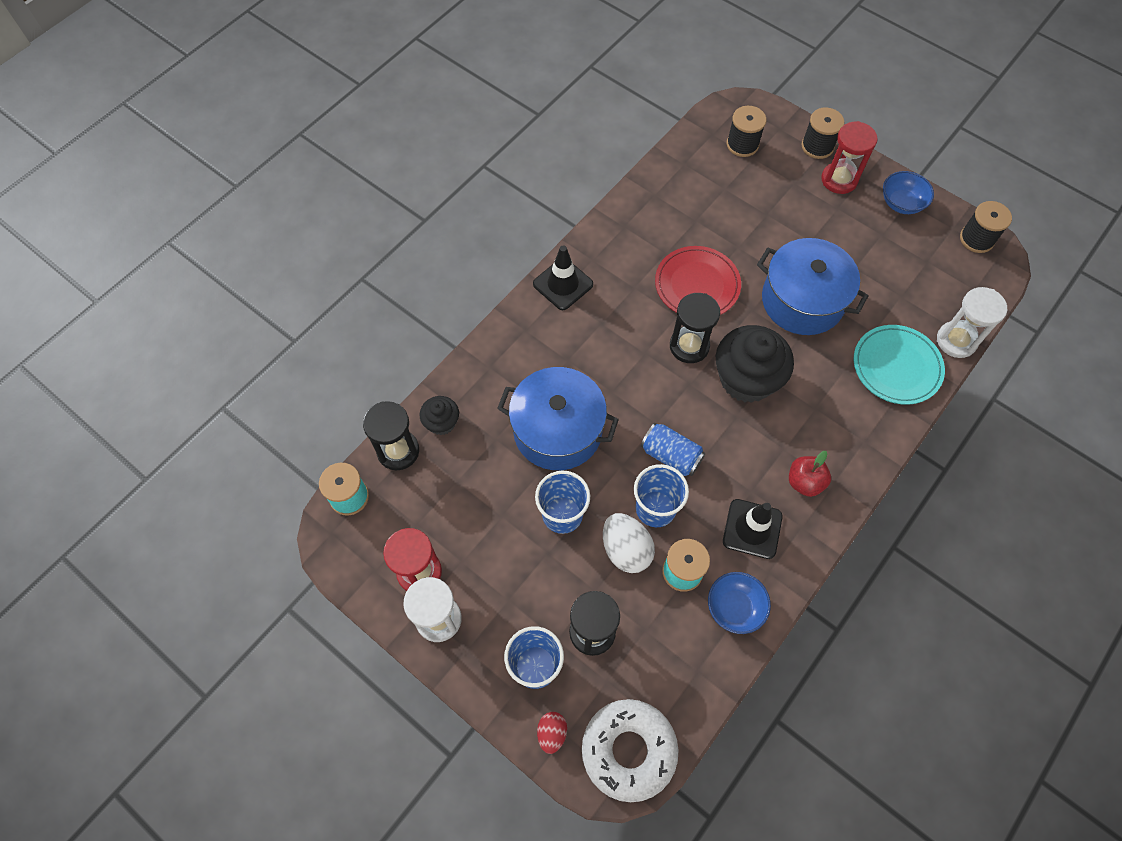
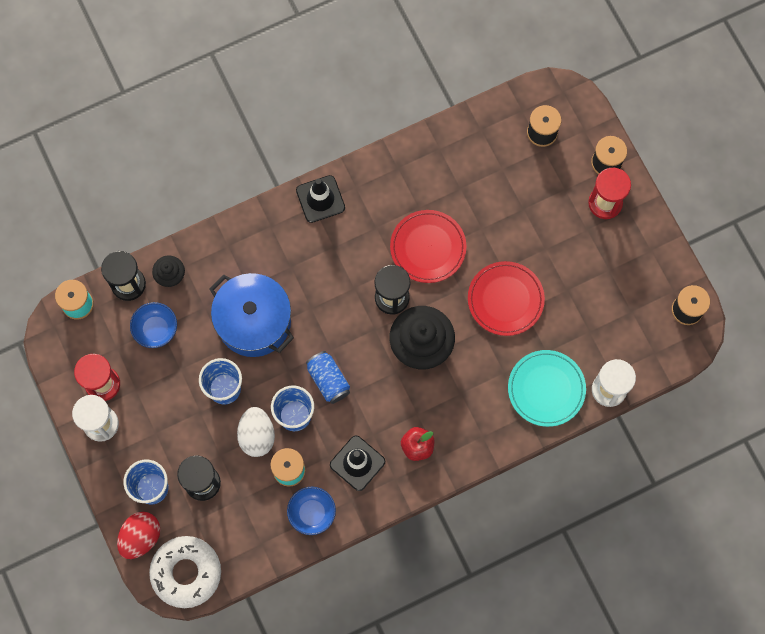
camera: 25 degrees right, 10 degrees up
(552, 733) = (141, 537): red egg -> red egg, size x1.70
(802, 301) = (505, 299): blue pot -> red plate
(901, 203) = (644, 249): blue bowl -> blue bowl (156, 329)

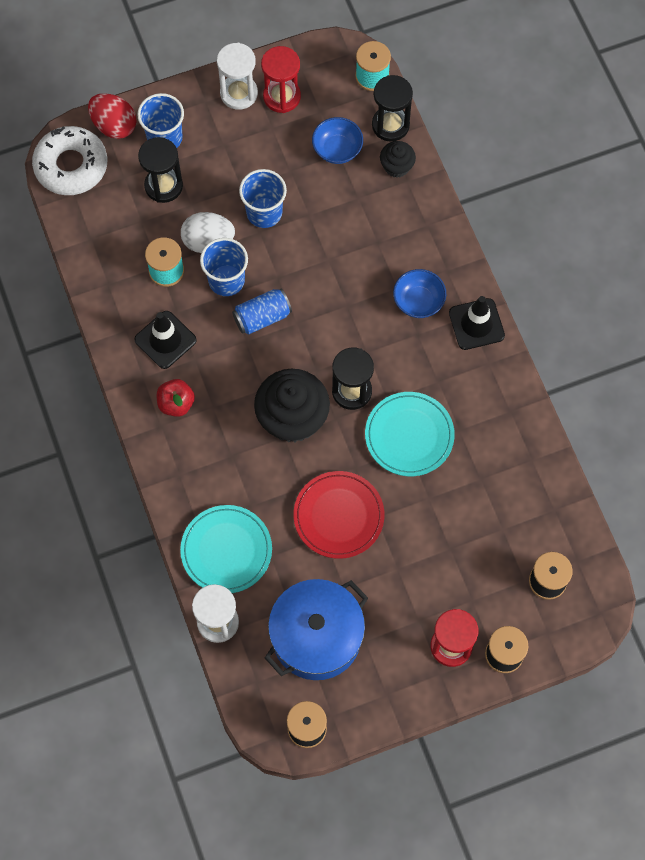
camera: 95 degrees right, 5 degrees down
(254, 321) = (337, 246): blue pot -> blue pot (316, 636)
(312, 513) = (116, 290): blue bowl -> blue bowl (418, 301)
(428, 247) = (409, 435): red plate -> turquoise plate

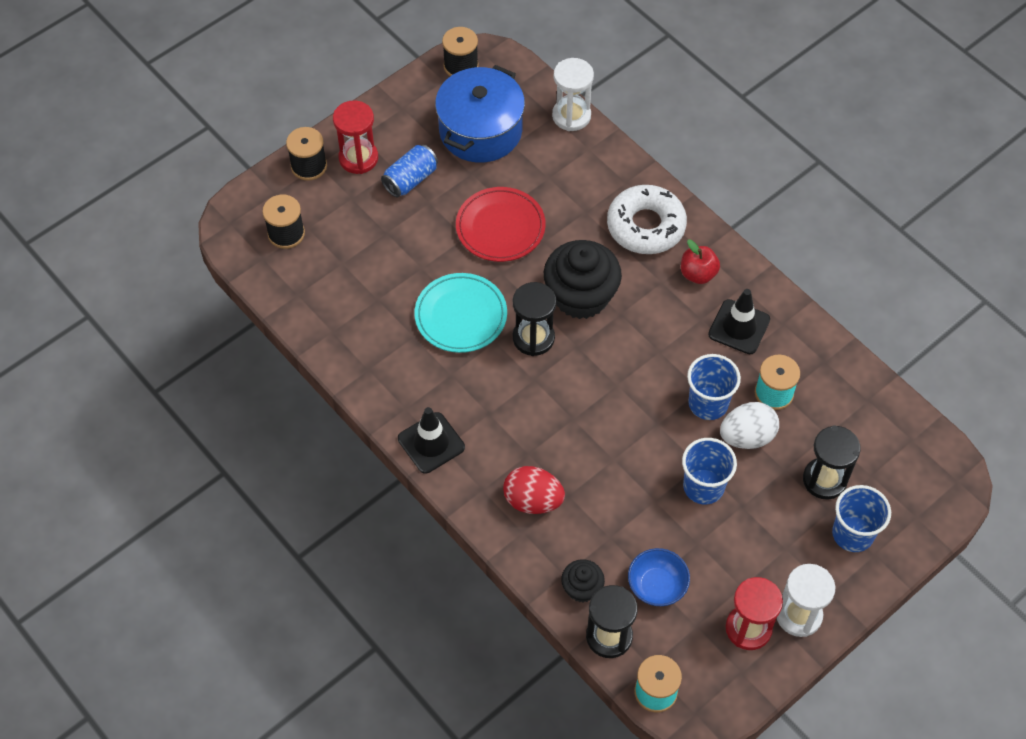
camera: 160 degrees right, 10 degrees down
(71, 166) = (933, 468): white donut -> white donut (646, 226)
(114, 125) = (915, 529): red egg -> red egg (533, 500)
(226, 550) = (590, 170): turquoise plate -> none
(262, 317) = (654, 379): blue can -> blue can (410, 179)
(418, 301) = (500, 446): blue bowl -> none

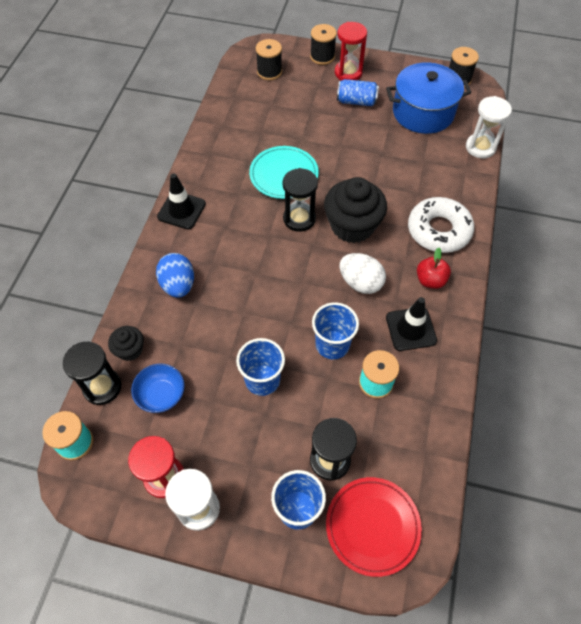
camera: 55 degrees right, 0 degrees up
(500, 227) = (364, 159): red plate -> red plate (372, 526)
(533, 500) = (178, 285): red egg -> blue egg
(747, 436) = (325, 385): white egg -> white egg (360, 283)

